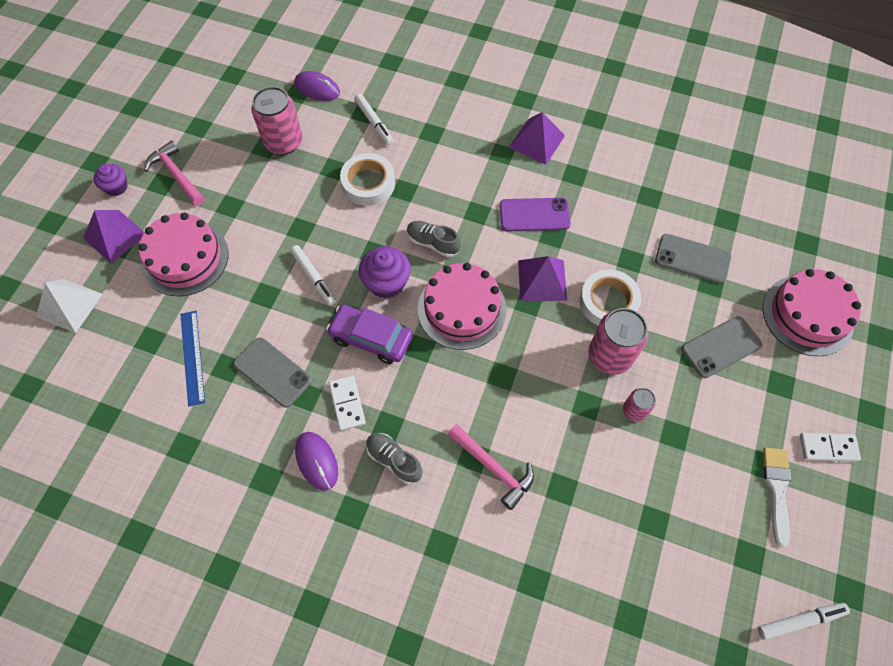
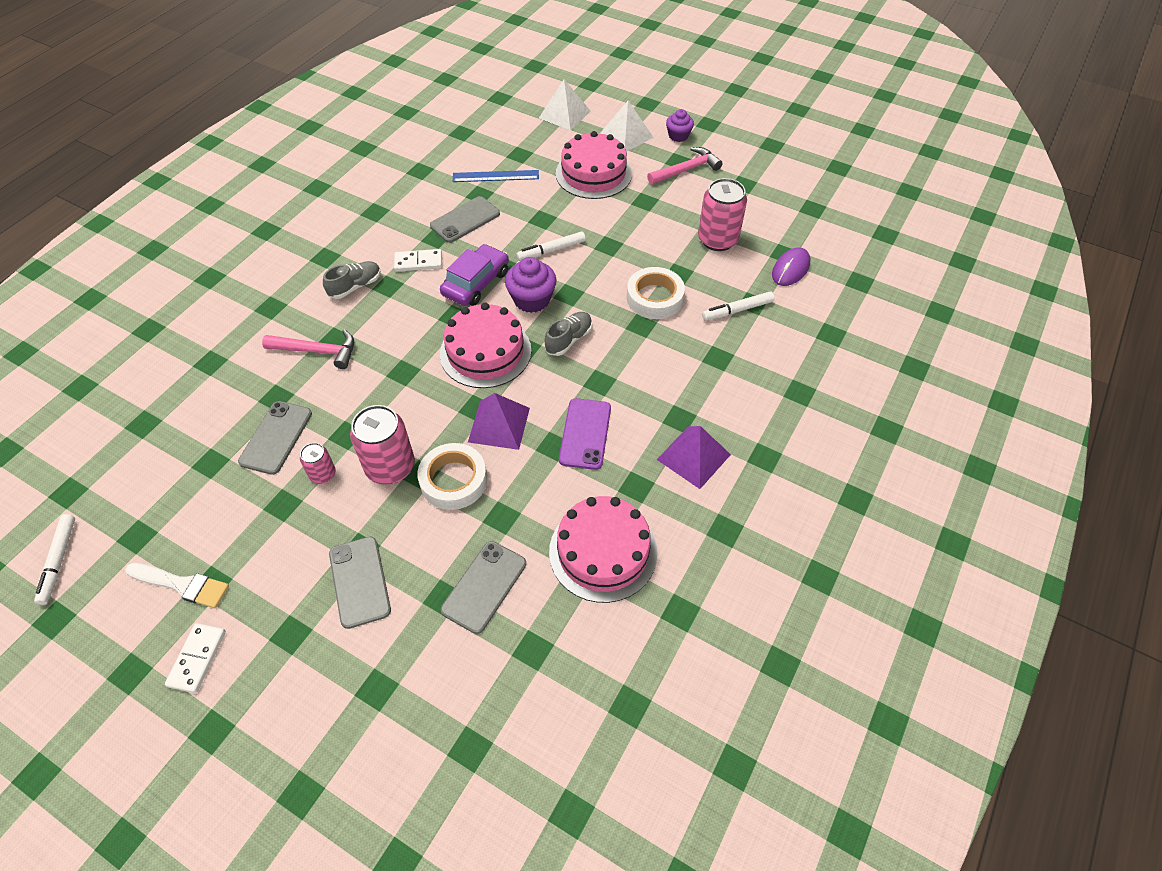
camera: 100 degrees right, 10 degrees down
(115, 236) = (626, 135): purple pyramid -> white pyramid
(317, 461) = (376, 240): purple mouse -> none
(493, 468) = (317, 351): pink hammer -> pink hammer turned 135 degrees counterclockwise
(608, 468) = (276, 437): none -> grey phone
(807, 315) = (364, 703): pink cake -> pink cake (603, 552)

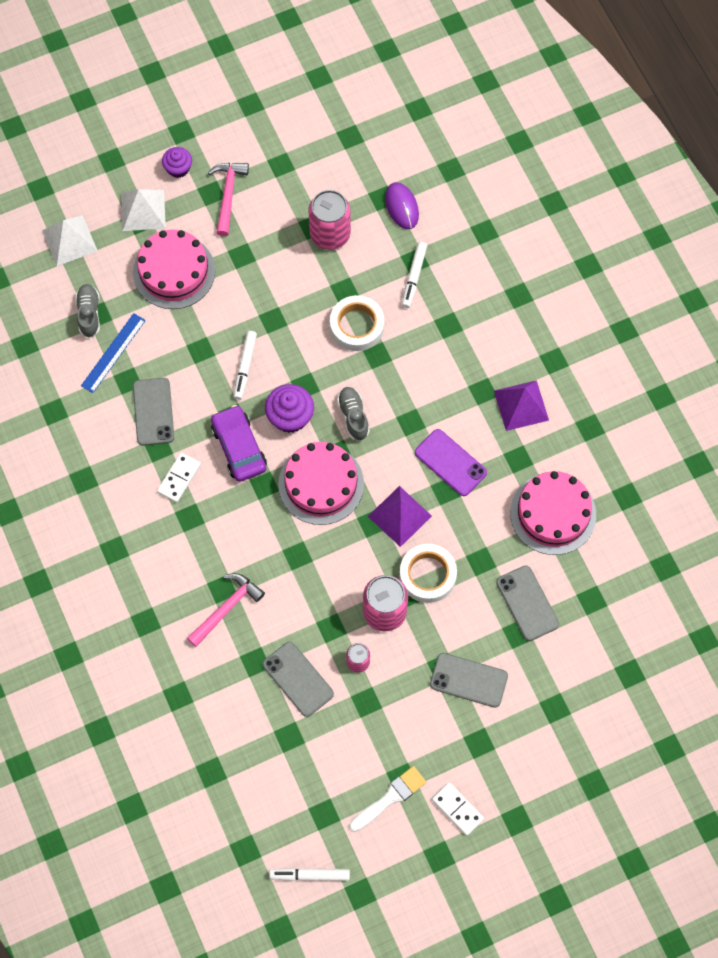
camera: 55 degrees left, 15 degrees up
(59, 561) = (310, 875): white marker -> white marker turned 150 degrees clockwise
(355, 286) = (171, 543): grey shoe -> grey shoe (89, 314)

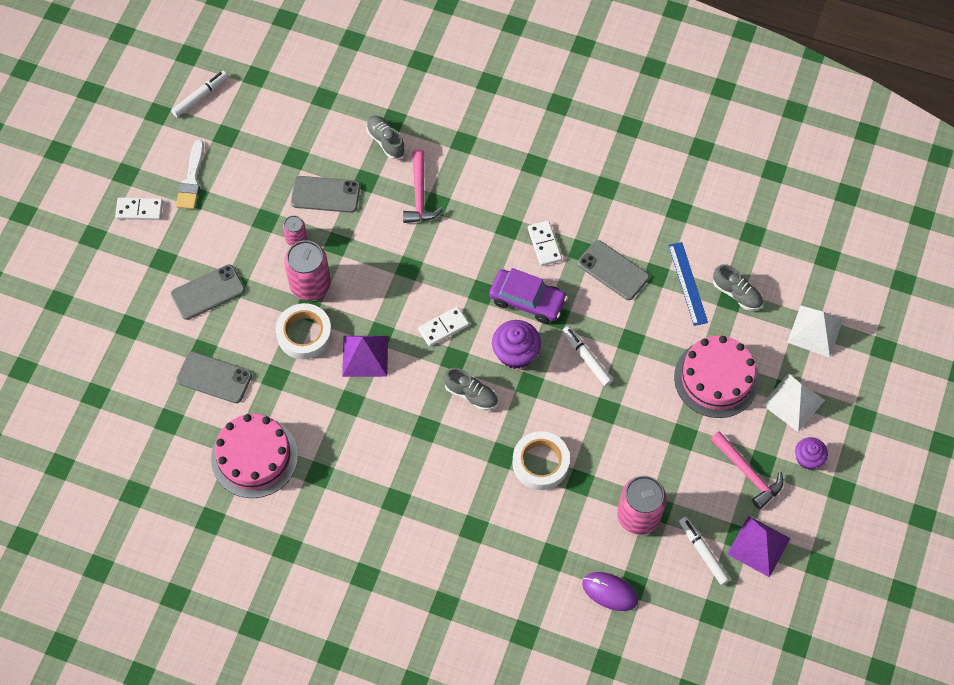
camera: 135 degrees right, 5 degrees down
(204, 681) = (386, 141): none -> grey shoe
(321, 484) = (443, 327): pink cake -> white domino
(414, 277) = (539, 542): white marker -> white marker (703, 552)
(450, 463) = (366, 425): purple phone -> none
(521, 405) = (356, 517): purple pyramid -> purple pyramid (758, 546)

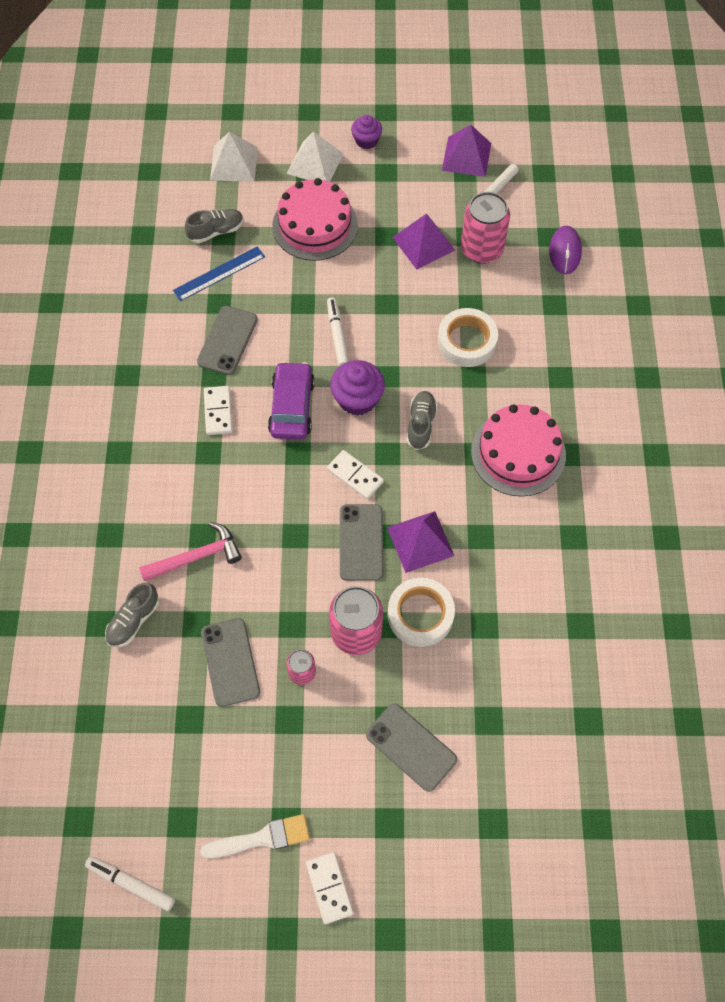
camera: 110 degrees left, 0 degrees up
(214, 378) = (514, 692): grey phone -> grey phone (361, 542)
(254, 457) = (586, 609): pink cake -> pink cake (518, 453)
(544, 244) = (218, 411): white domino -> white domino turned 60 degrees counterclockwise
(586, 358) = (337, 335): white marker -> white marker turned 135 degrees clockwise
(663, 466) = (423, 243): none -> purple pyramid
(736, 294) = (216, 231): grey shoe -> grey shoe turned 45 degrees clockwise
(748, 473) = (401, 179): pink hammer -> none

